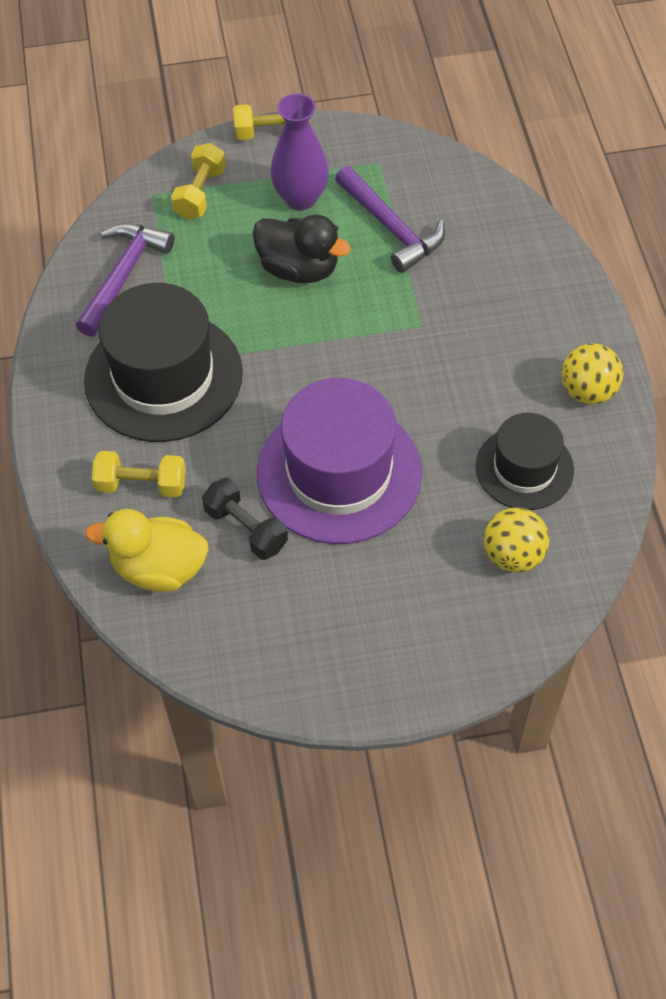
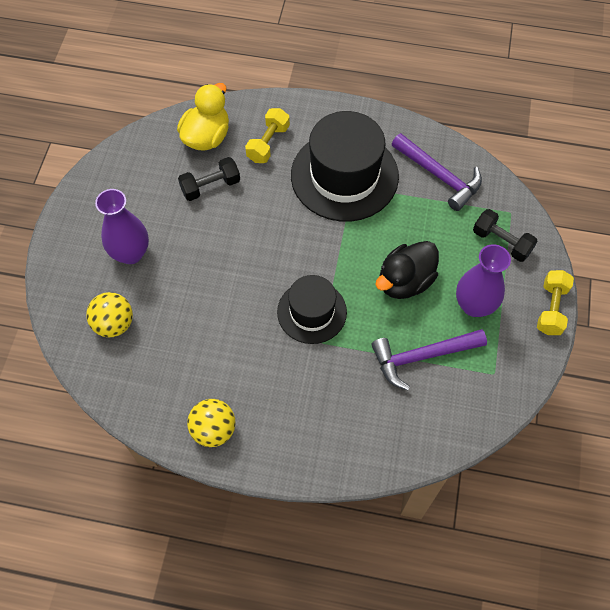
camera: 110 degrees right, 5 degrees up
(200, 193) = (501, 242): yellow dumbbell -> black dumbbell
(339, 472) = (224, 248): purple hat -> none
(399, 583) = (131, 253): none -> purple vase
(524, 468) = (173, 359): black hat -> black hat (312, 312)

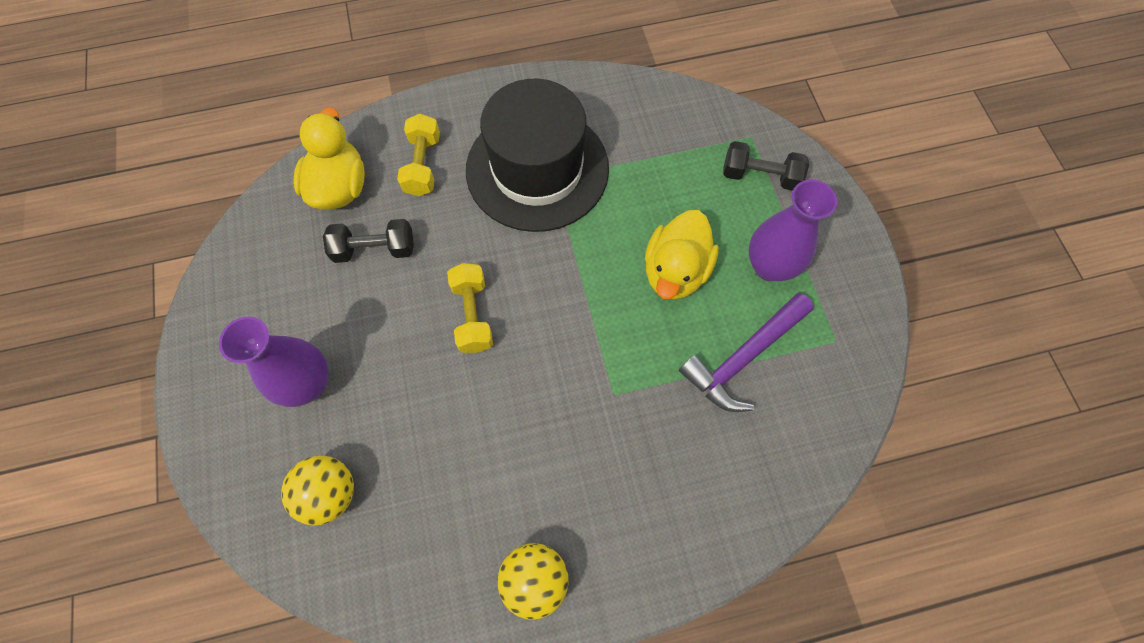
camera: 25 degrees left, 5 degrees up
(210, 186) = (374, 249): black dumbbell -> black dumbbell turned 45 degrees clockwise
(312, 312) = (583, 359): black hat -> none
(405, 281) = (675, 271): black duck -> yellow duck
(439, 176) = (649, 125): purple hammer -> none
(551, 308) = (856, 232): yellow dumbbell -> yellow dumbbell (472, 315)

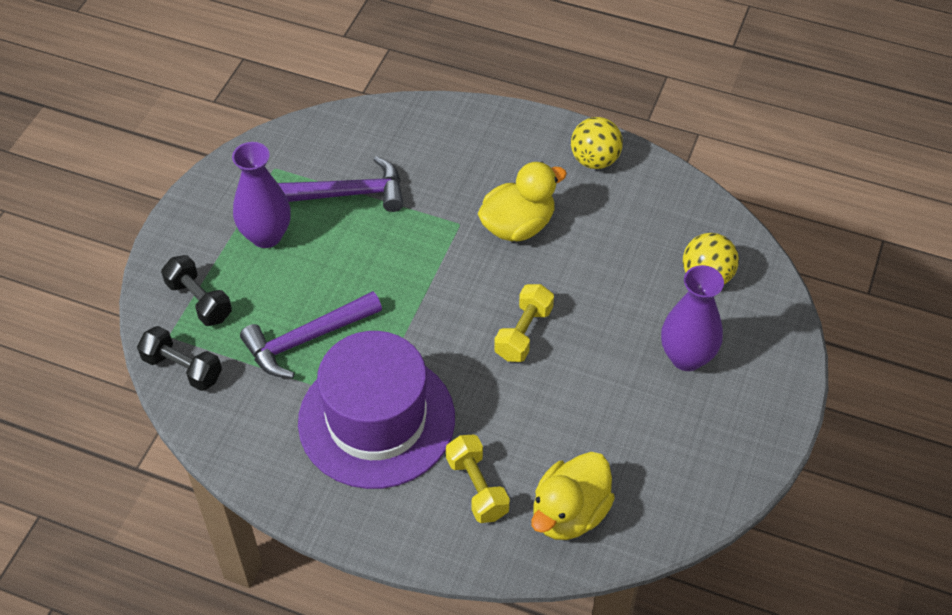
camera: 145 degrees left, 15 degrees down
(374, 249) = (571, 433): black dumbbell -> black dumbbell (182, 368)
(423, 165) = (477, 487): yellow dumbbell -> yellow dumbbell turned 60 degrees counterclockwise
(537, 169) = (376, 420): black hat -> purple hat
(646, 197) = (306, 340): none -> purple hammer
(675, 271) = (339, 273): yellow duck -> yellow duck (518, 226)

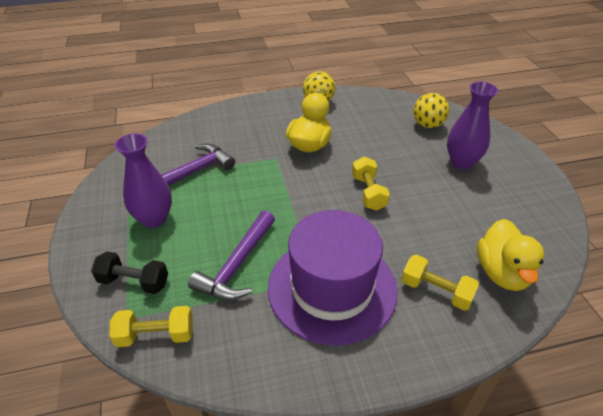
camera: 35 degrees left, 10 degrees down
(182, 368) = (156, 335): black dumbbell -> yellow dumbbell

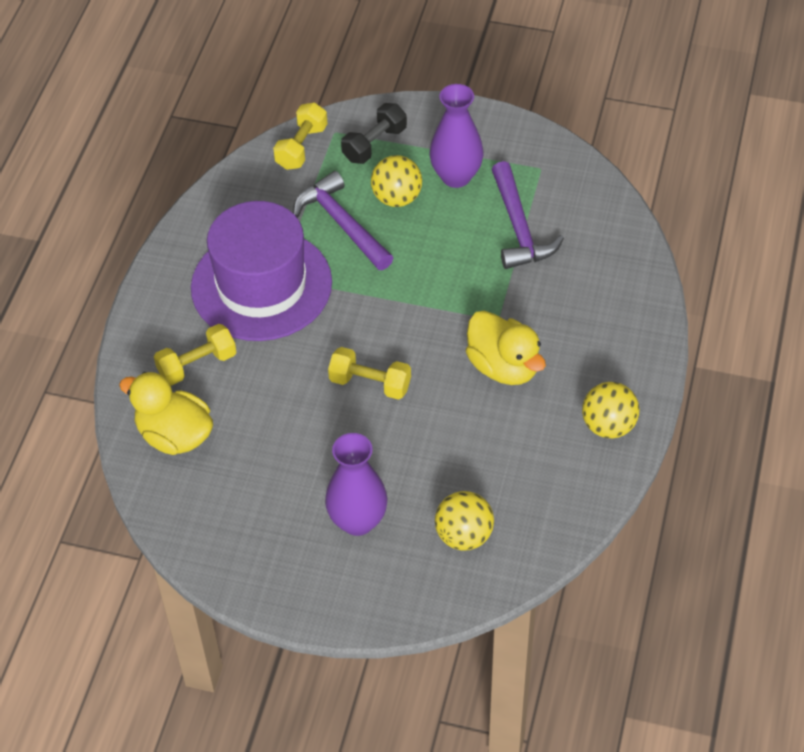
camera: 120 degrees right, 10 degrees up
(192, 243) = (397, 198): none -> yellow ball

